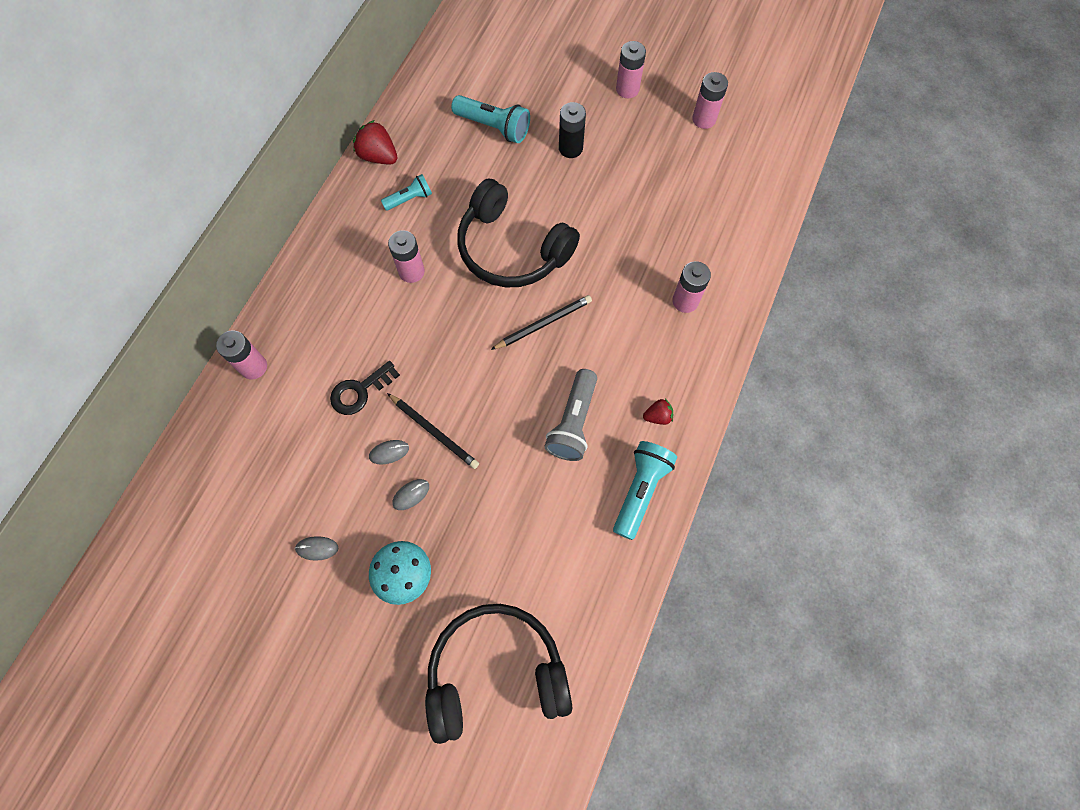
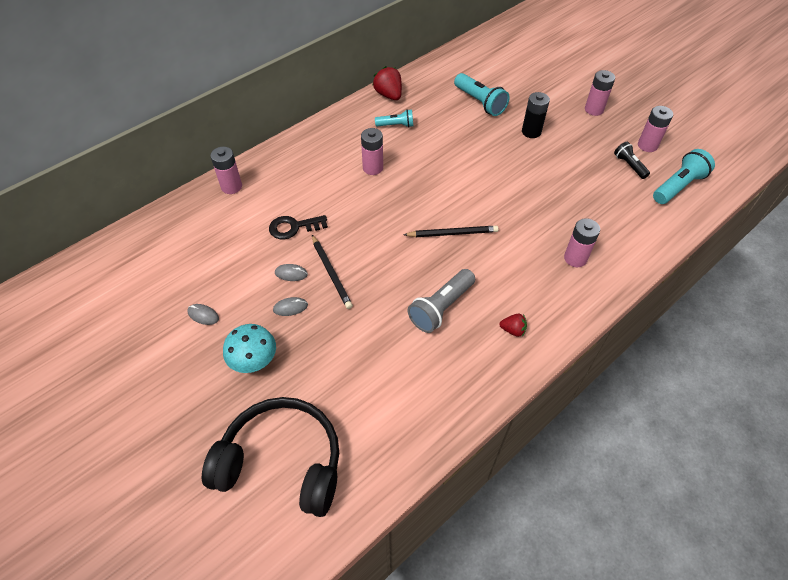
camera: 25 degrees right, 15 degrees down
(512, 249) = (454, 178): black headphones -> none
(640, 490) = (471, 378): turquoise flashlight -> turquoise flashlight (678, 186)
(695, 155) = (629, 165): none -> black flashlight

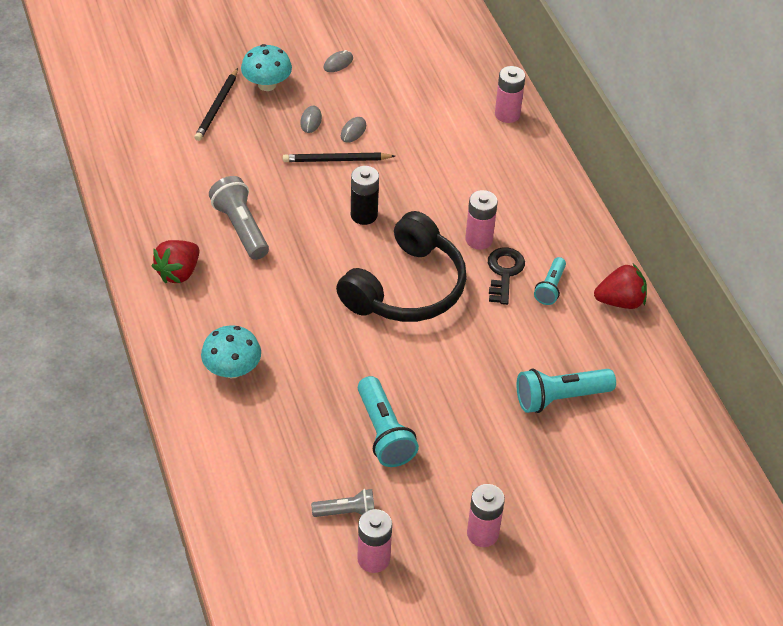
camera: 110 degrees right, 5 degrees down
(282, 462) = (158, 80): black headphones -> black headphones (407, 288)
(293, 227) = (417, 148): black key -> black key (504, 272)
(452, 233) = (334, 274): black pencil -> black pencil (217, 107)
(513, 330) = (178, 272): red strawberry -> red strawberry, size x1.72
(531, 132) = (469, 430): black battery -> black battery (364, 215)
(575, 258) = (232, 369): pink battery -> turquoise mushroom
(629, 165) = (346, 512): black flashlight -> grey flashlight
(678, 186) = (279, 548): turquoise flashlight -> turquoise flashlight (384, 433)

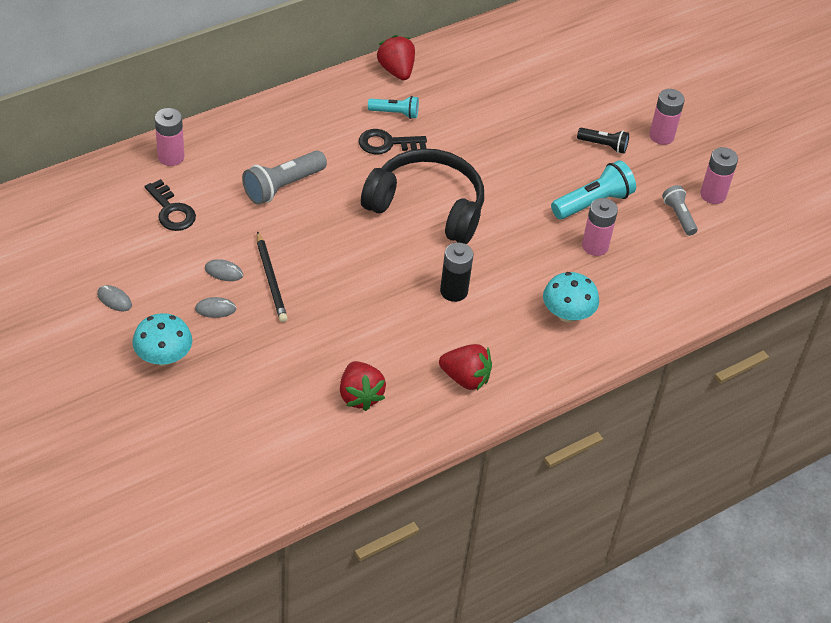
camera: 105 degrees left, 0 degrees up
(184, 197) = (360, 396): none -> red strawberry
(217, 107) = (211, 395): black pencil -> none
(241, 228) = (390, 340): grey flashlight -> grey flashlight (283, 186)
(364, 215) = (343, 248): black battery -> black battery (454, 291)
(436, 107) = (171, 211): none -> black key
(474, 468) = (604, 145): none -> black flashlight
(479, 239) = (351, 163): pink battery -> pink battery (595, 246)
(560, 398) = (514, 101): turquoise flashlight -> none

